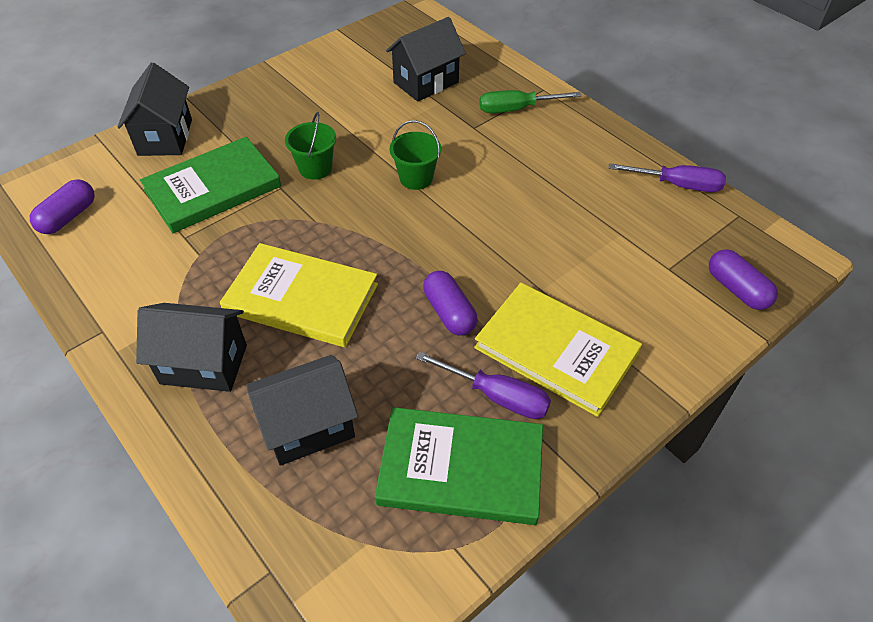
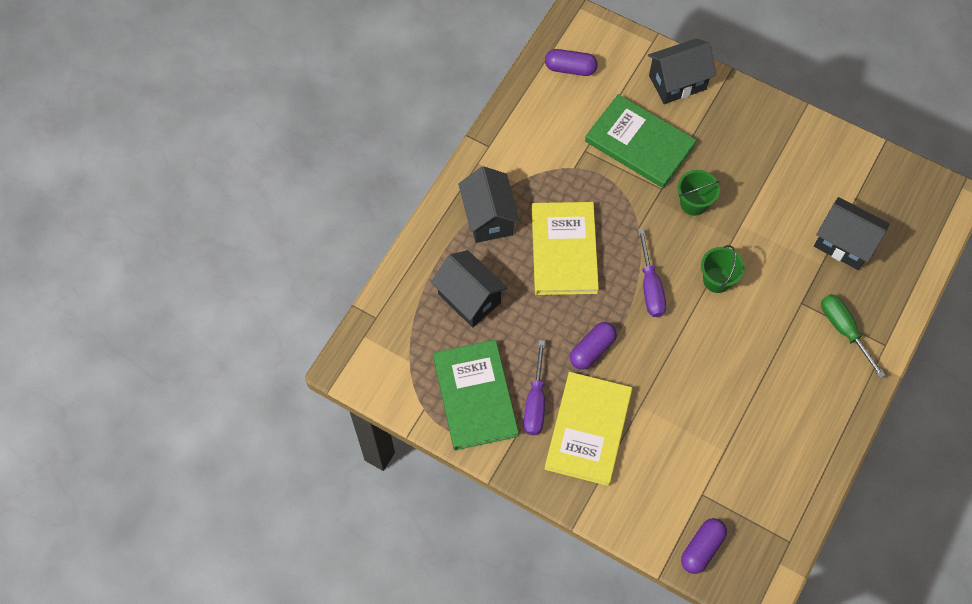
camera: 70 degrees right, 15 degrees up
(678, 185) = (805, 486): purple screwdriver -> purple screwdriver (650, 287)

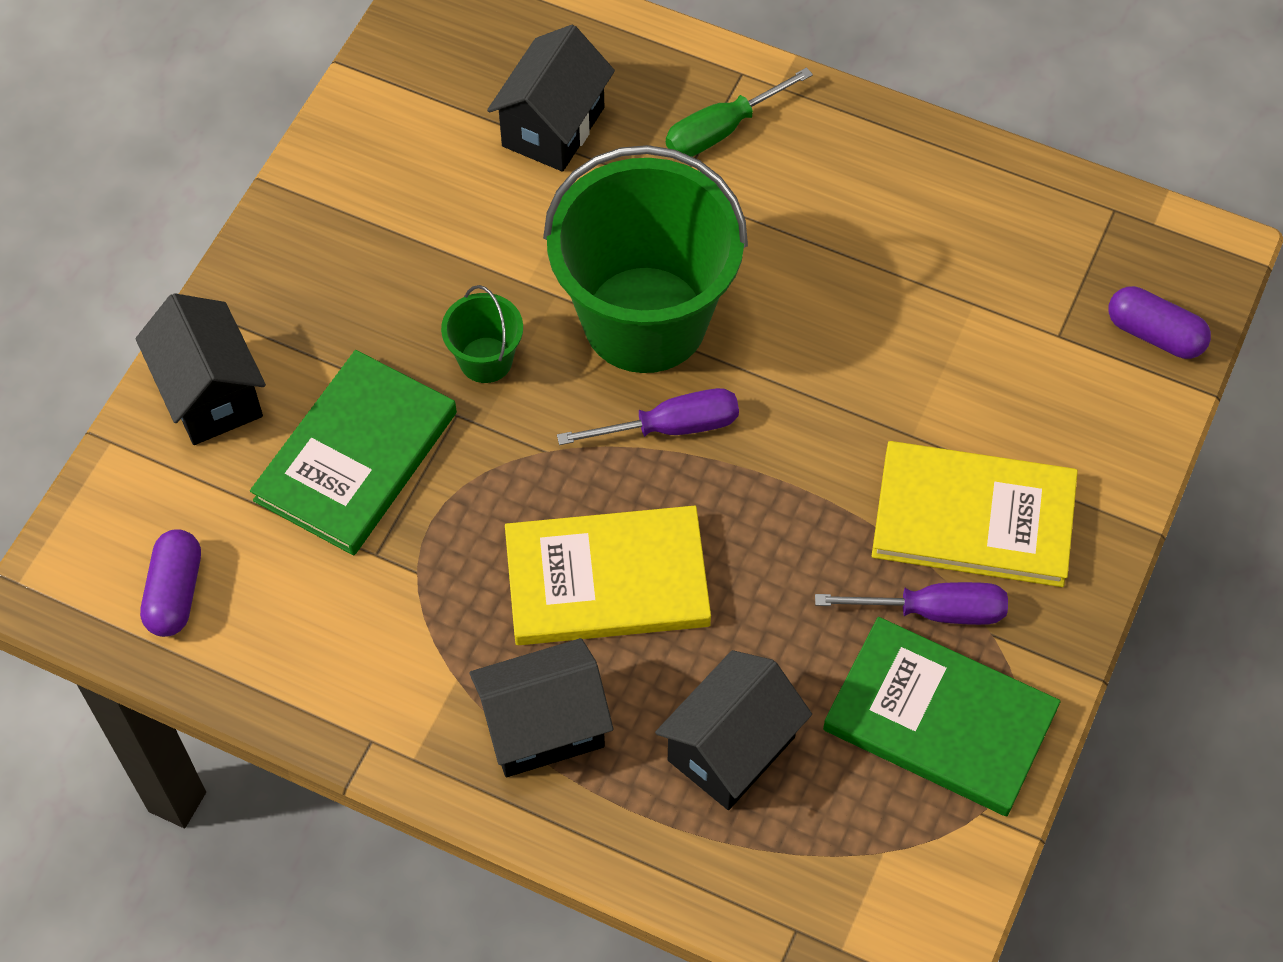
camera: 95 degrees left, 5 degrees down
(475, 396) = (939, 720): green book -> green book turned 45 degrees clockwise
(592, 350) = (813, 519): purple capsule -> none
(717, 280) = (645, 319): green bucket -> green bucket, size x2.36

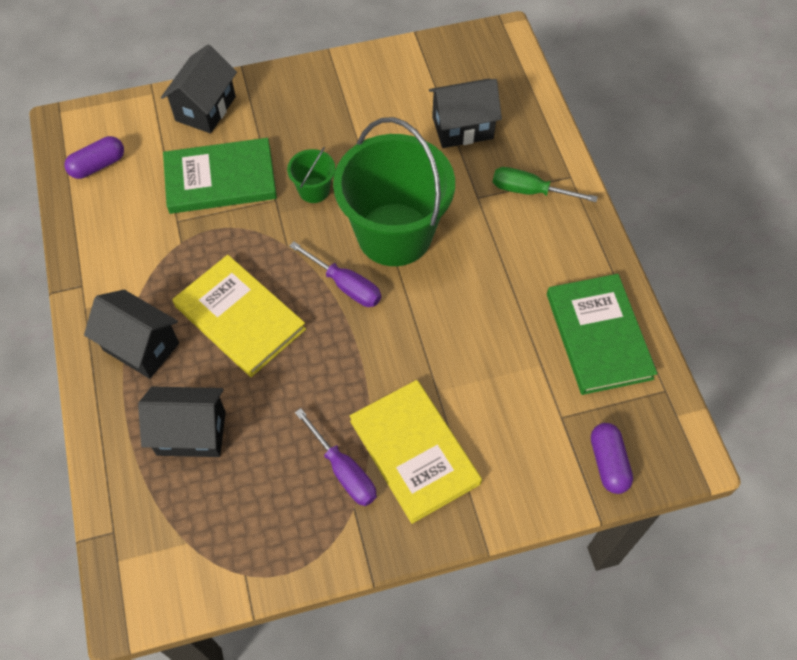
camera: 50 degrees right, 0 degrees up
(939, 720) = (283, 517): green book -> green book (598, 336)

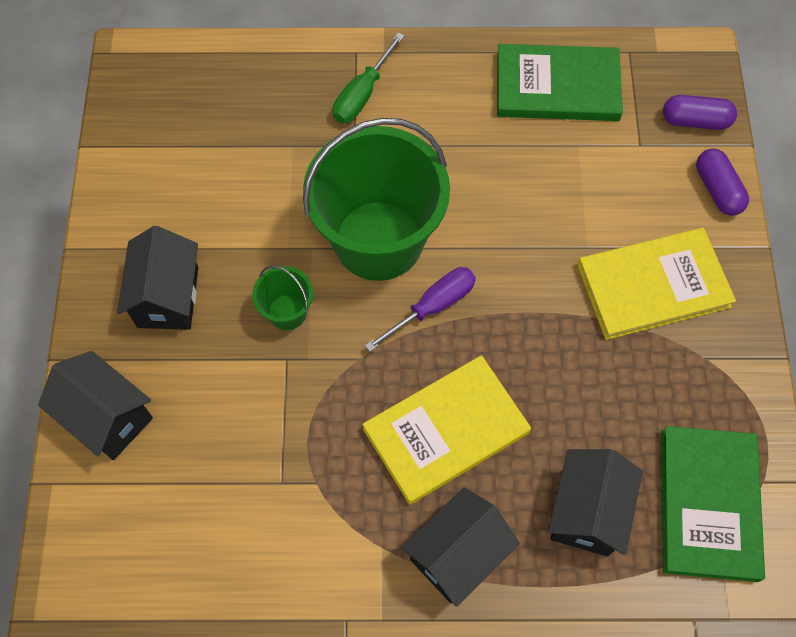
camera: 75 degrees left, 5 degrees up
(98, 165) = (153, 575): purple capsule -> purple capsule (717, 190)
(220, 179) = (233, 418): green book -> green book (709, 504)
(344, 471) = (663, 358): purple screwdriver -> none
(462, 128) = (251, 134): black house -> black house (168, 297)

